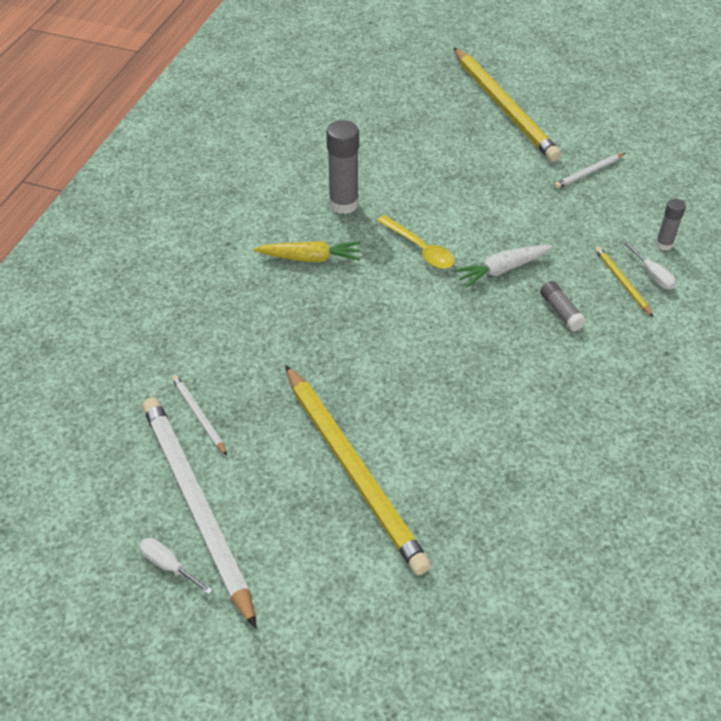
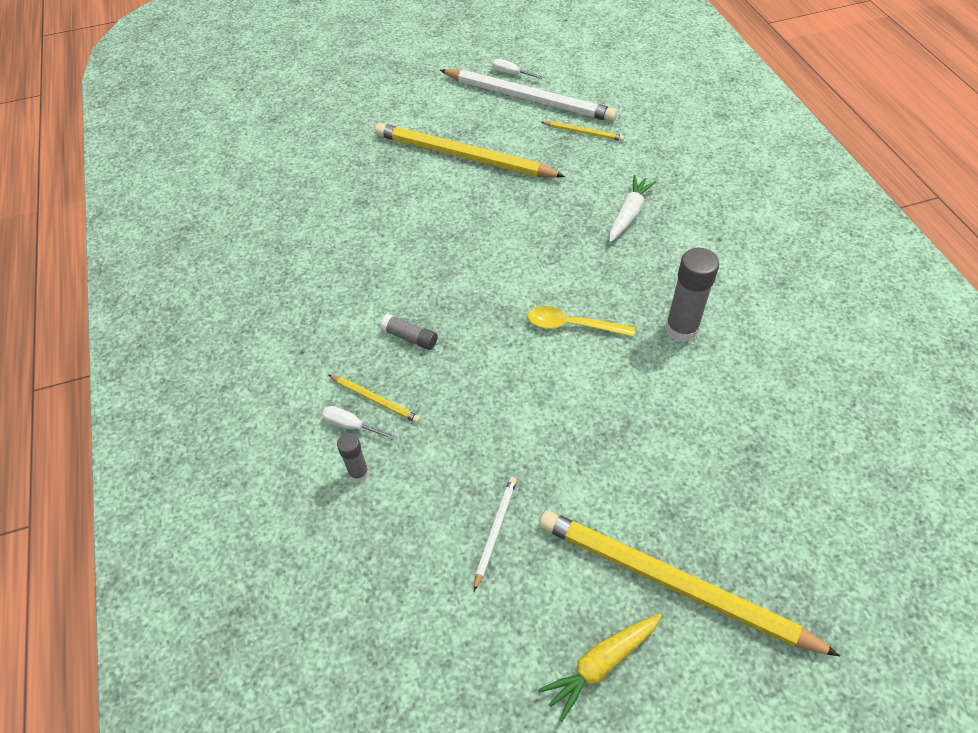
camera: 145 degrees right, 5 degrees up
(169, 565) = (511, 74): white screwdriver -> white screwdriver turned 150 degrees counterclockwise
(198, 415) = (583, 132): white pencil -> yellow pencil
(310, 258) = (645, 264): yellow carrot -> yellow carrot (601, 664)
(502, 270) = (488, 348): white carrot -> white carrot (629, 214)

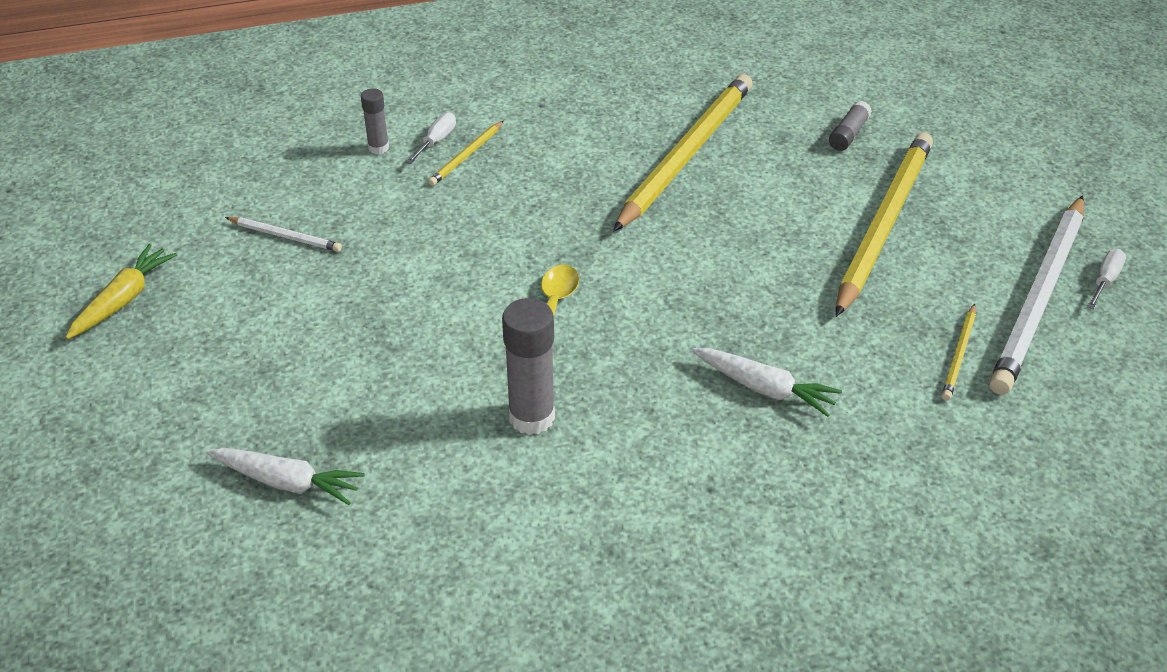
camera: 90 degrees right, 10 degrees down
(410, 337) = (550, 179): grey glue stick -> grey glue stick (848, 134)
(601, 664) = (123, 300): yellow carrot -> yellow carrot turned 60 degrees clockwise
(672, 583) = (183, 360): yellow pencil -> yellow pencil (686, 155)
(783, 471) = (287, 482): none -> white carrot

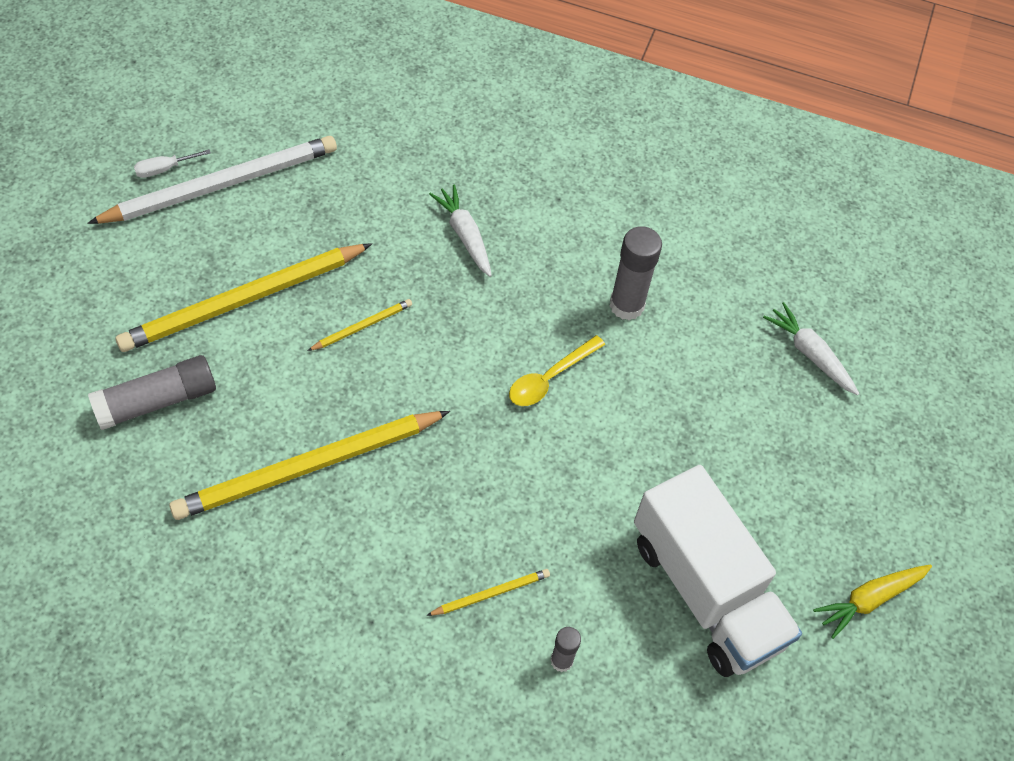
camera: 150 degrees left, 15 degrees up
(285, 236) = (706, 591): white pencil -> white truck
(436, 141) = (503, 634): white screwdriver -> none
(848, 134) = (157, 401): grey glue stick -> grey glue stick, size x1.80
(959, 355) = (322, 182): yellow pencil -> yellow pencil (362, 326)

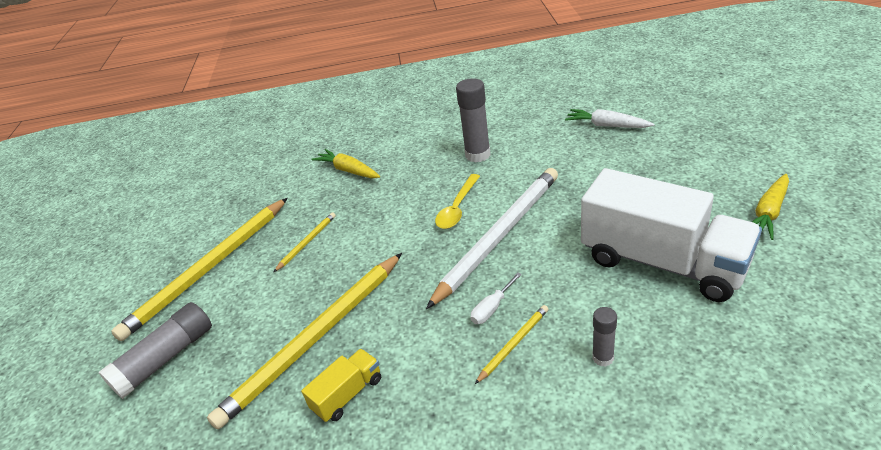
camera: 15 degrees left, 20 degrees down
(164, 169) = (114, 229): white screwdriver -> white screwdriver (492, 308)
(221, 185) = (162, 219): white pencil -> white pencil (499, 236)
(307, 552) = (348, 394): none -> yellow truck
(464, 235) = (348, 170): white carrot -> yellow carrot

